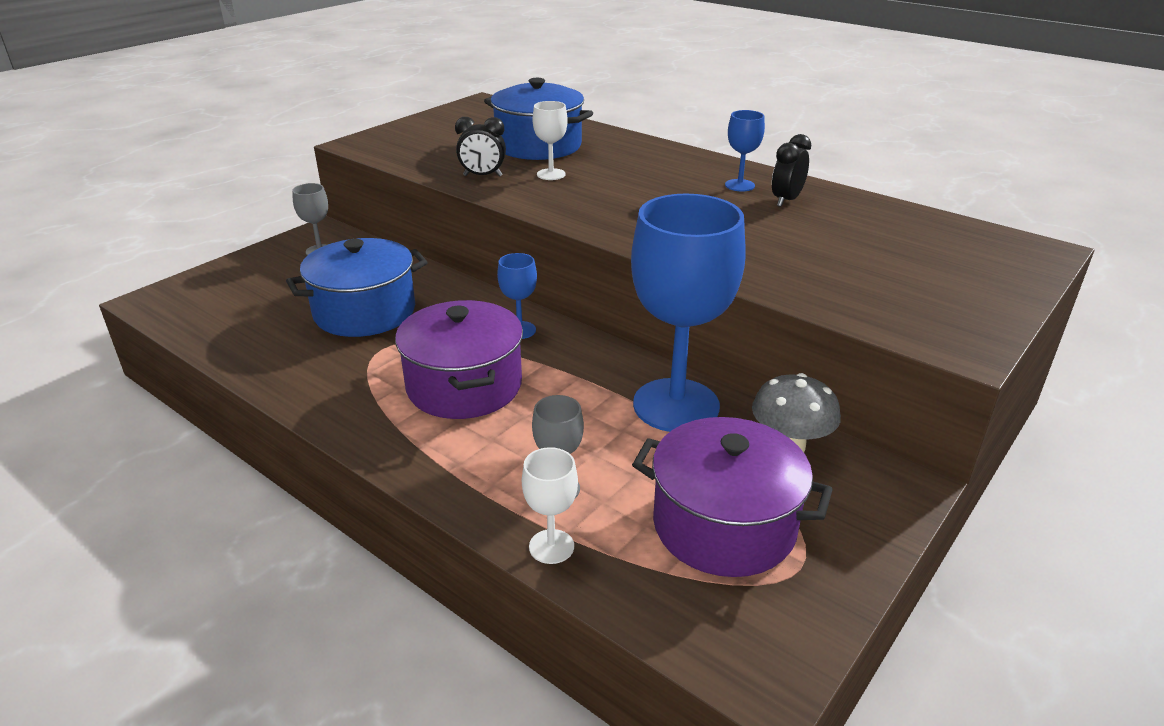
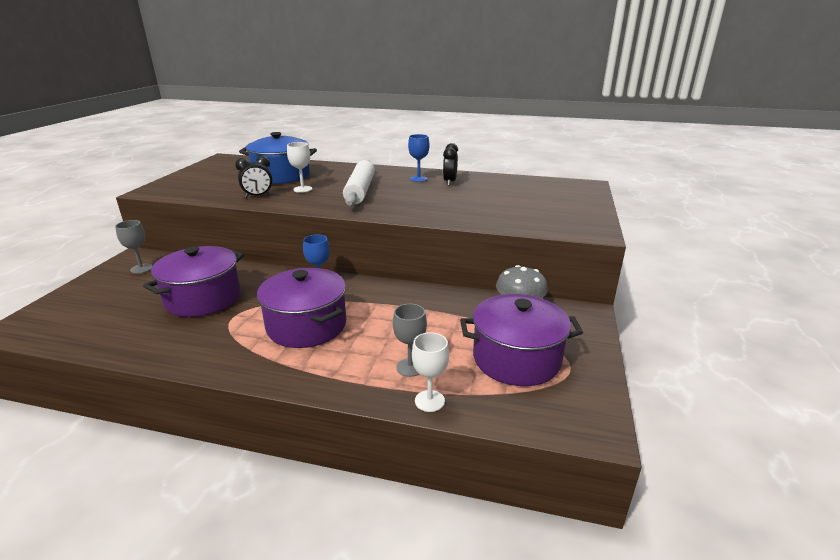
camera: 25 degrees left, 5 degrees down
(364, 312) = (203, 298): blue pot -> purple pot
(631, 192) = (360, 191): none -> white rolling pin
(676, 405) = (444, 304): blue goblet -> none

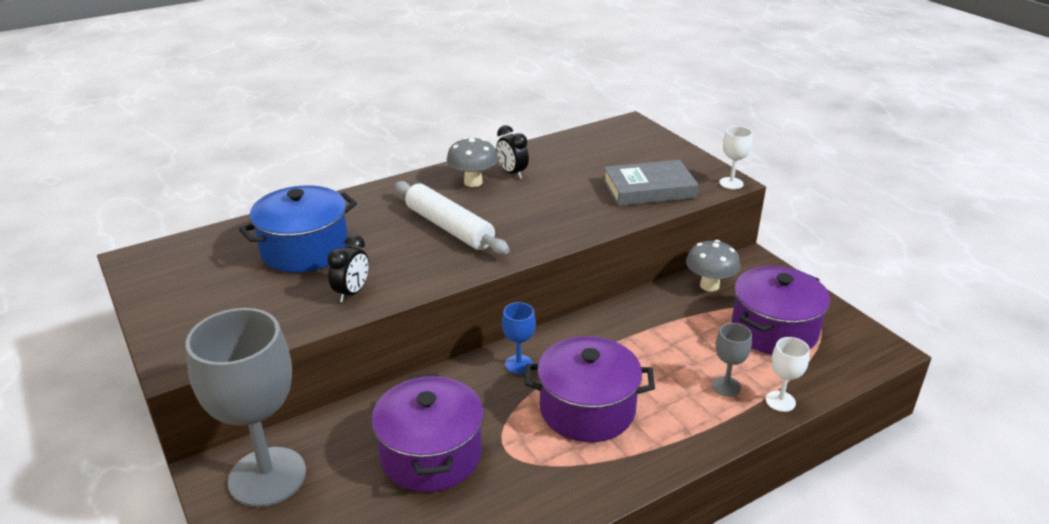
camera: 45 degrees left, 5 degrees up
(141, 269) = (267, 477): grey goblet -> grey goblet, size x2.34
(302, 189) = (380, 256): white goblet -> white goblet (731, 183)
(418, 179) = (473, 182): blue goblet -> grey mushroom
(520, 215) = (649, 189): none -> grey book

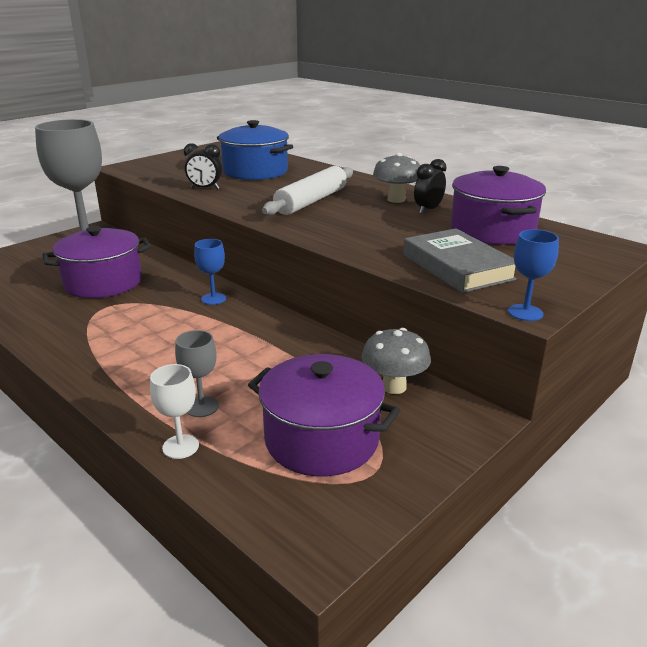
camera: 75 degrees right, 5 degrees down
(587, 409) = (157, 334): purple pot -> purple pot (492, 230)
(731, 183) = (525, 312): white goblet -> blue goblet

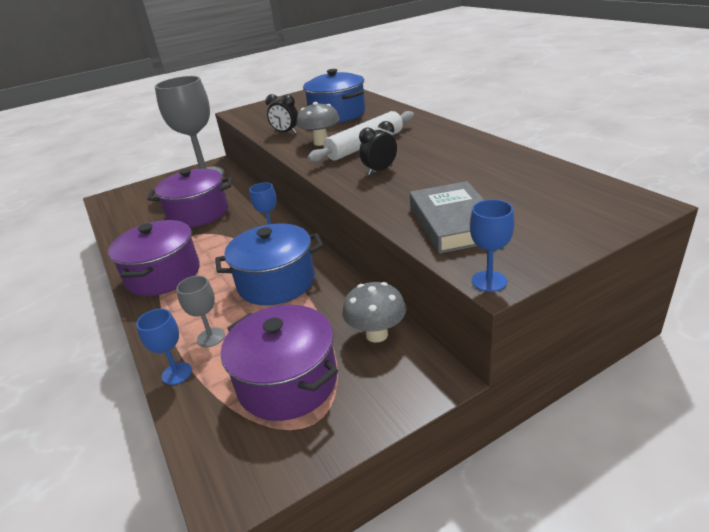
camera: 20 degrees right, 5 degrees up
(180, 446) = (177, 373): white goblet -> blue goblet
(249, 347) = (276, 282): none -> blue pot
(396, 199) = (443, 143): grey mushroom -> grey mushroom (321, 142)
(428, 210) = (466, 155): black clock -> black clock (380, 170)
(492, 230) = (516, 180): purple pot -> purple pot (163, 275)

